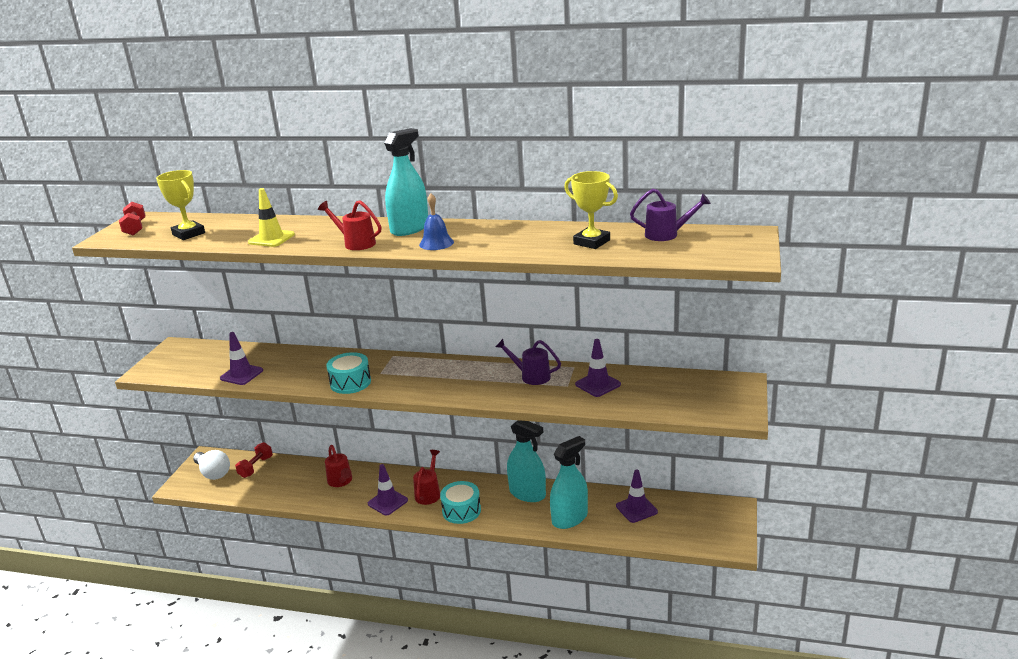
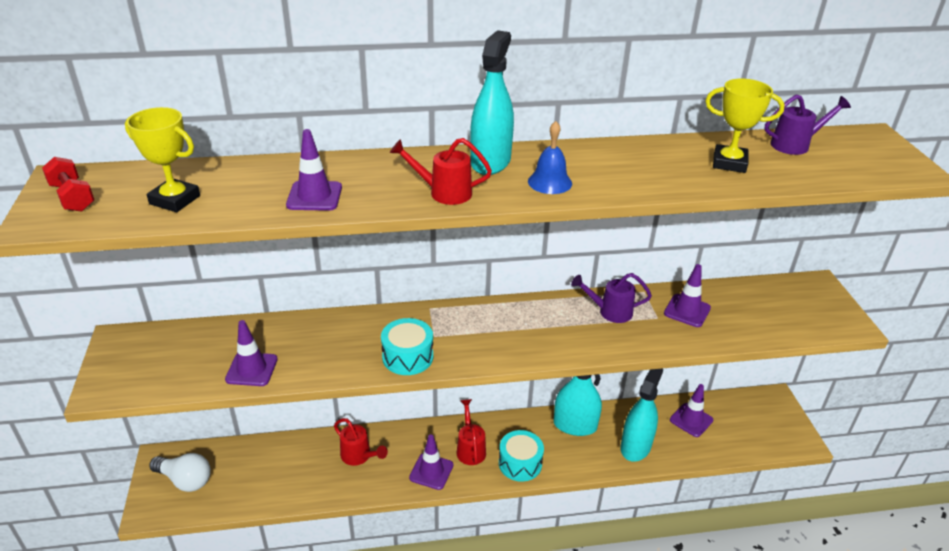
camera: 25 degrees left, 10 degrees up
(256, 467) = (238, 459): red dumbbell -> none
(271, 238) = (314, 196): yellow traffic cone -> purple traffic cone

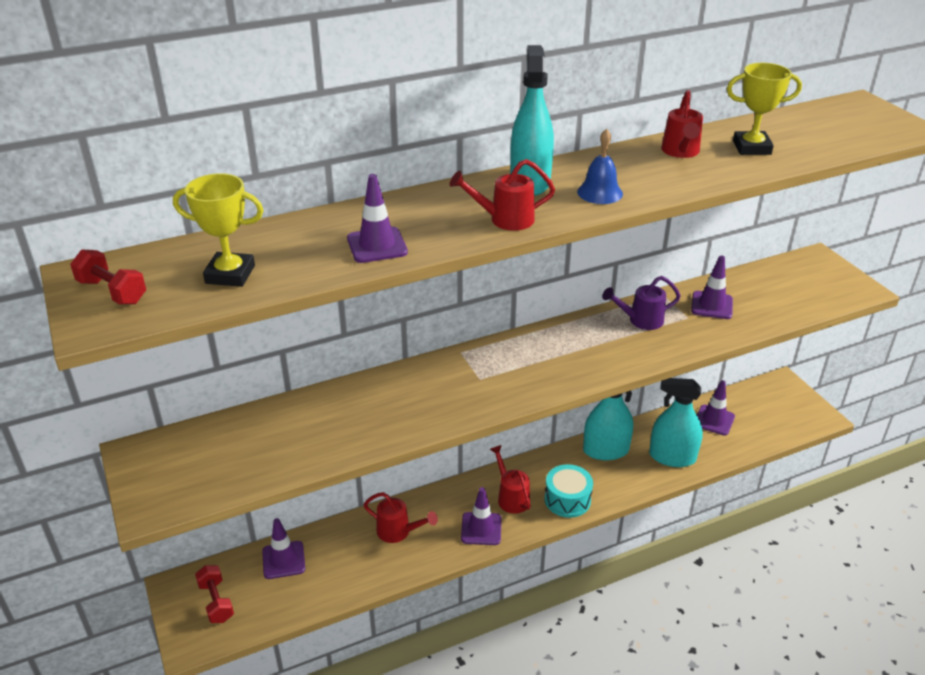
camera: 15 degrees left, 0 degrees up
(185, 480) = (216, 602): white light bulb -> red dumbbell
(251, 369) = (306, 451): purple traffic cone -> purple traffic cone (283, 560)
(407, 357) = (464, 404): turquoise drum -> none
(635, 446) = (672, 457): turquoise spray bottle -> turquoise spray bottle turned 90 degrees counterclockwise
(654, 156) = (680, 152): none -> red watering can
(795, 145) = (798, 121): purple watering can -> none

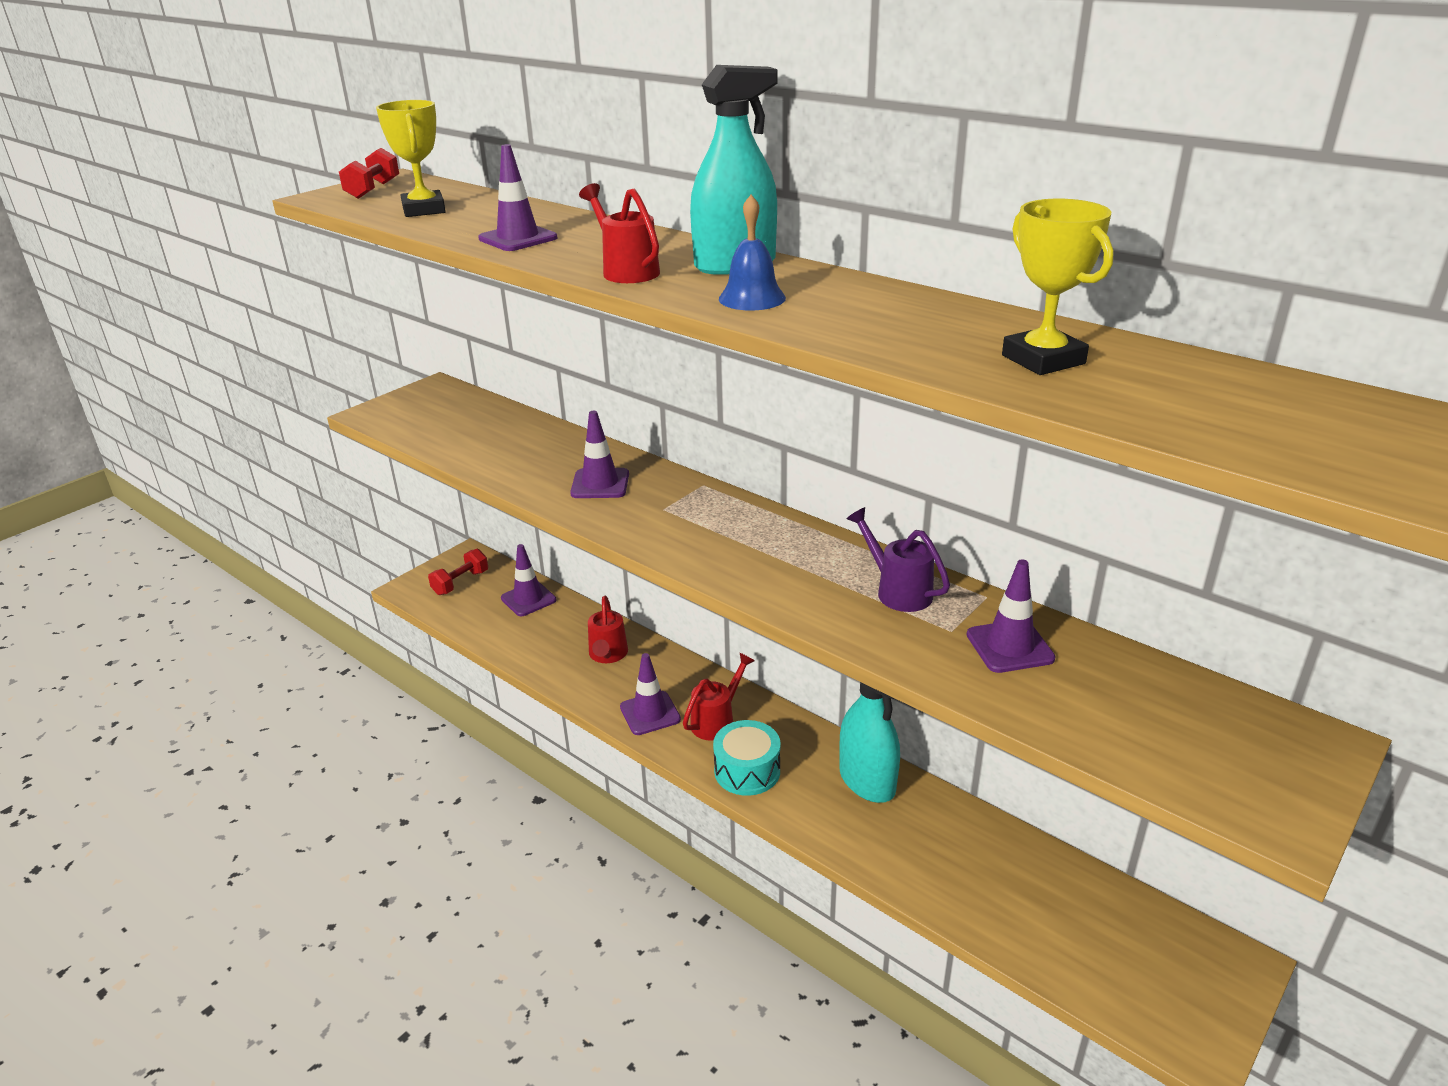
camera: 65 degrees right, 5 degrees down
(672, 457) = (912, 856): turquoise spray bottle -> none
(680, 152) = (947, 320): red watering can -> none
(714, 420) = (1041, 887): purple traffic cone -> purple traffic cone (600, 484)

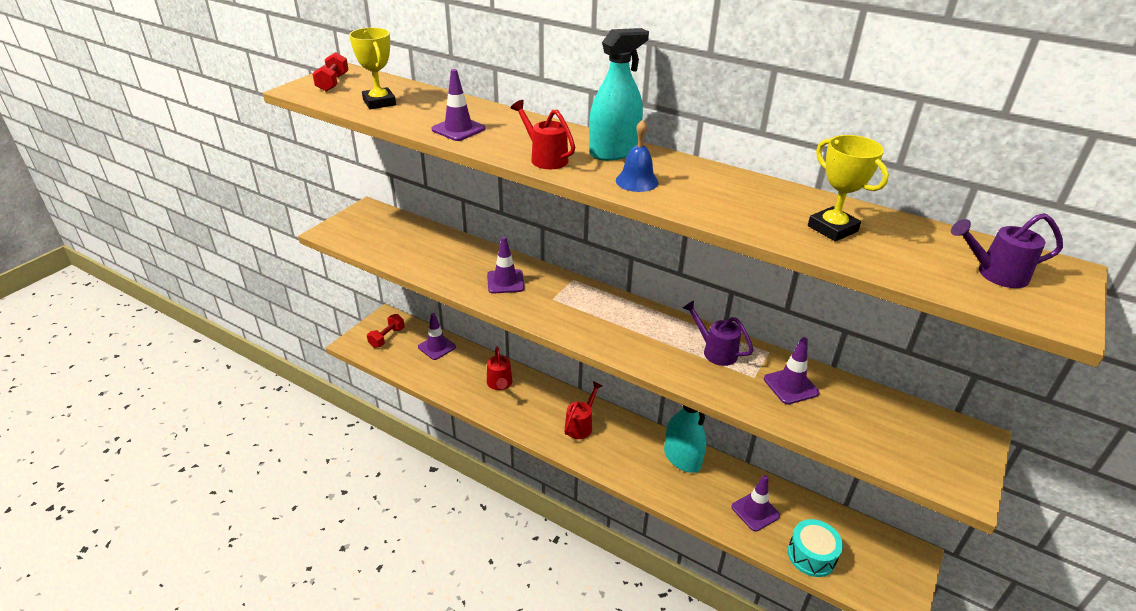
camera: 10 degrees left, 5 degrees up
(650, 713) = (537, 423): purple traffic cone -> purple traffic cone (755, 511)
(747, 771) = (607, 458): turquoise drum -> turquoise drum (811, 555)
(1309, 424) = (995, 274): none -> purple watering can

